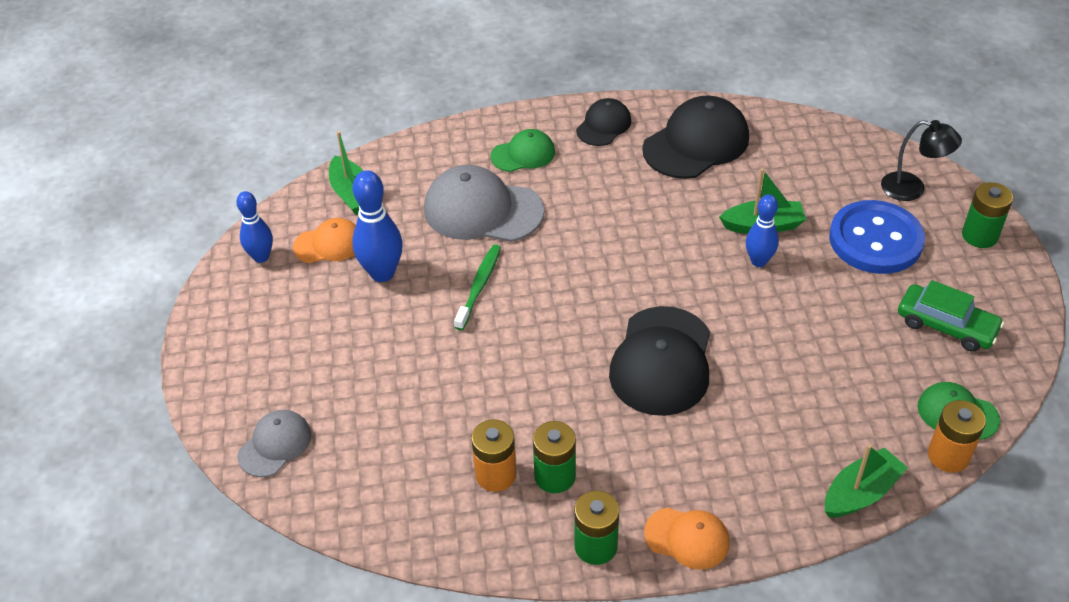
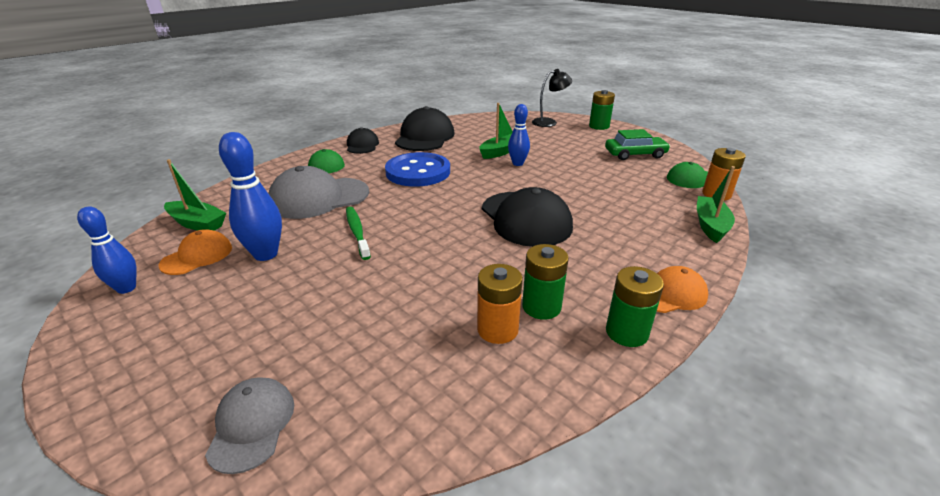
camera: 40 degrees left, 15 degrees down
(875, 240) = (560, 140): blue button -> blue button (418, 172)

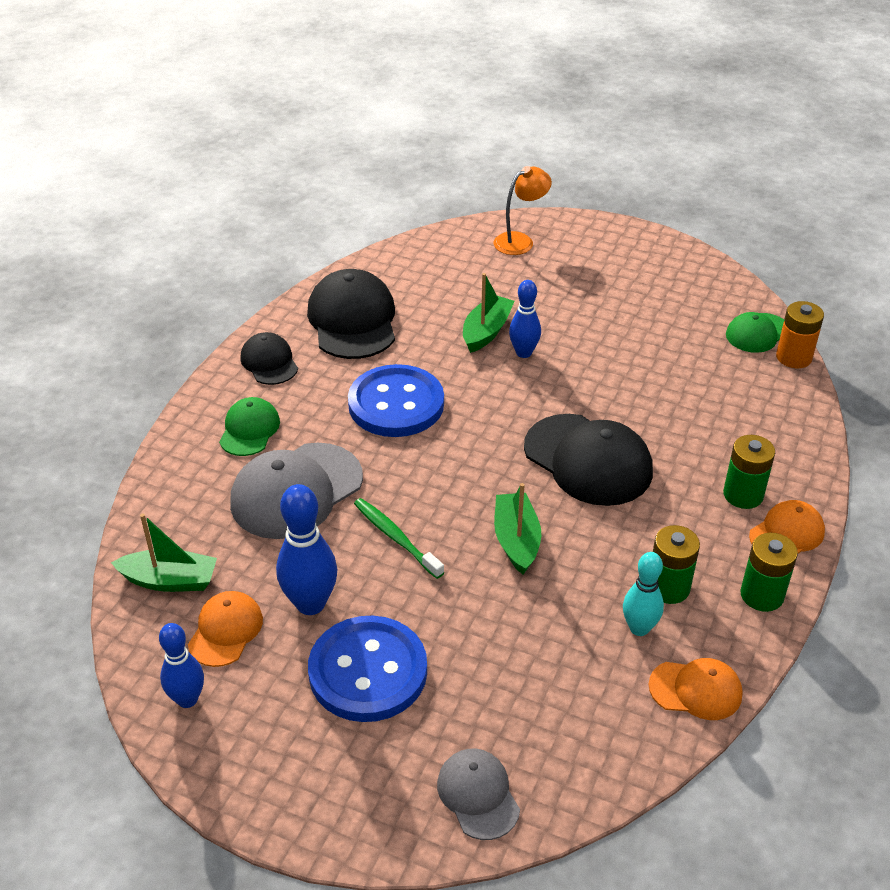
camera: 20 degrees left, 10 degrees up
(260, 303) = (368, 671): none -> blue button
(497, 329) = (639, 628): orange battery -> turquoise bowling pin
(521, 394) = (696, 690): none -> orange cap
(549, 122) = (520, 241): black lamp -> orange lamp
(599, 126) = (597, 236): green battery -> green battery (743, 495)
(635, 154) = (671, 295): green car -> none
(710, 225) = (800, 417): green boat -> green boat (516, 540)

